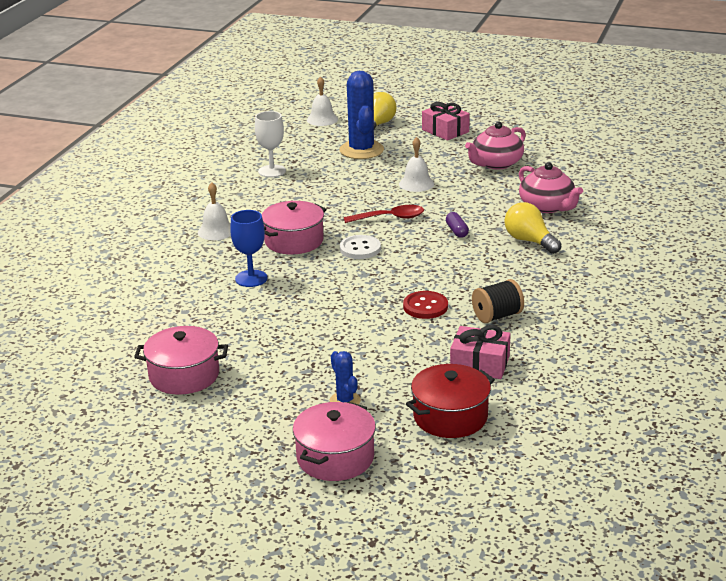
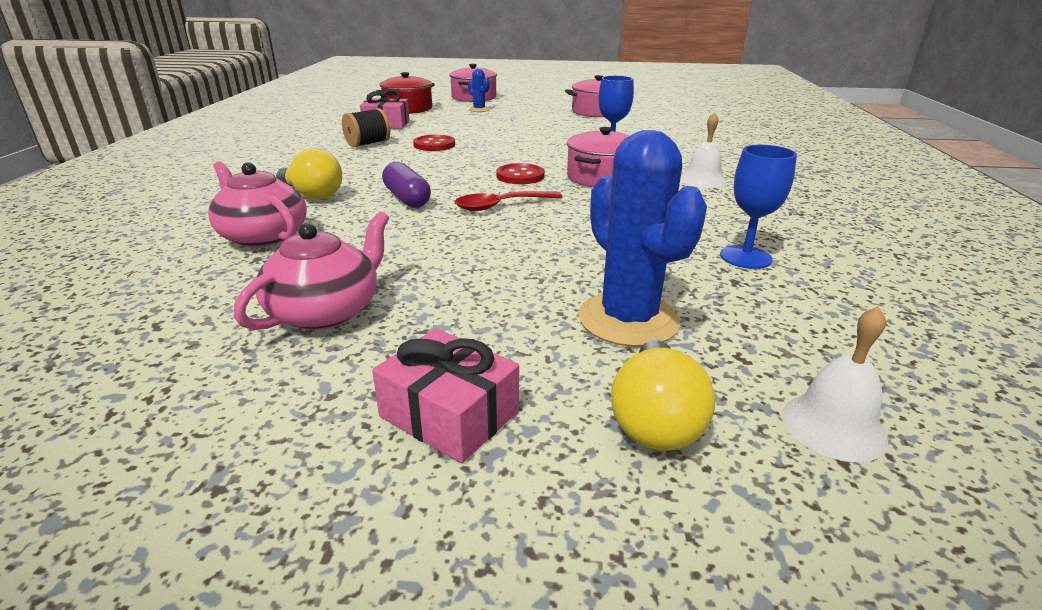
camera: 165 degrees right, 0 degrees up
(272, 171) = (745, 257): white goblet -> blue goblet
(360, 249) = (520, 176): white button -> red button
(416, 184) = (481, 255): white bell -> none
(456, 231) = (407, 198): purple capsule -> purple capsule, size x1.54

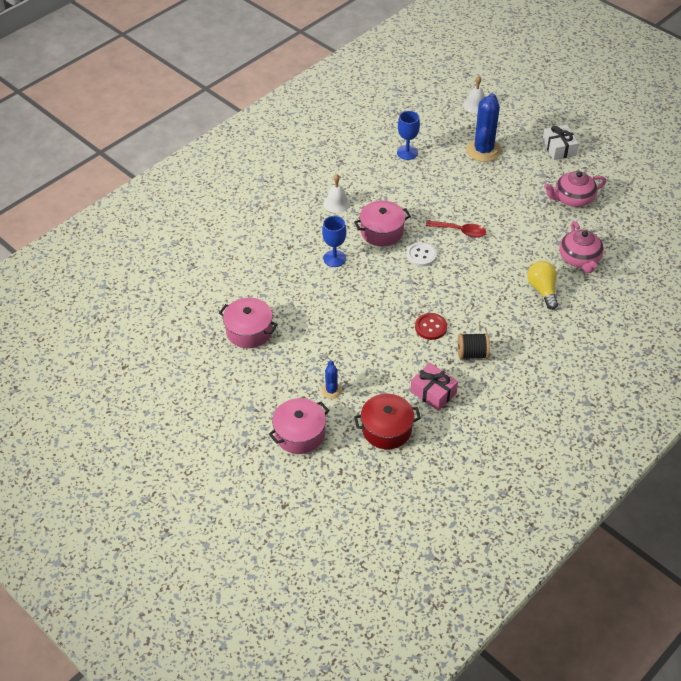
camera: 140 degrees left, 20 degrees up
(407, 198) = (498, 261): purple capsule -> none
(449, 414) = (559, 148): pink gift -> white gift
(520, 176) = (421, 255): red button -> white button
(655, 419) = (512, 125): yellow light bulb -> none

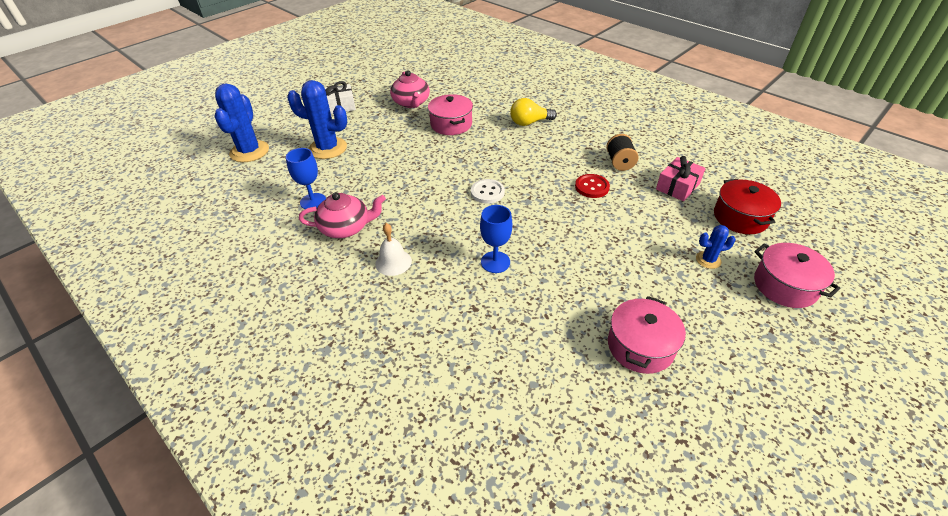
camera: 90 degrees left, 5 degrees down
(382, 231) = (449, 222): pink pot -> pink pot (451, 124)
(460, 231) = (451, 166): red spoon -> none
(475, 105) = (249, 151): white bell -> blue cactus
(579, 259) = (489, 103): pink teapot -> pink teapot (346, 227)

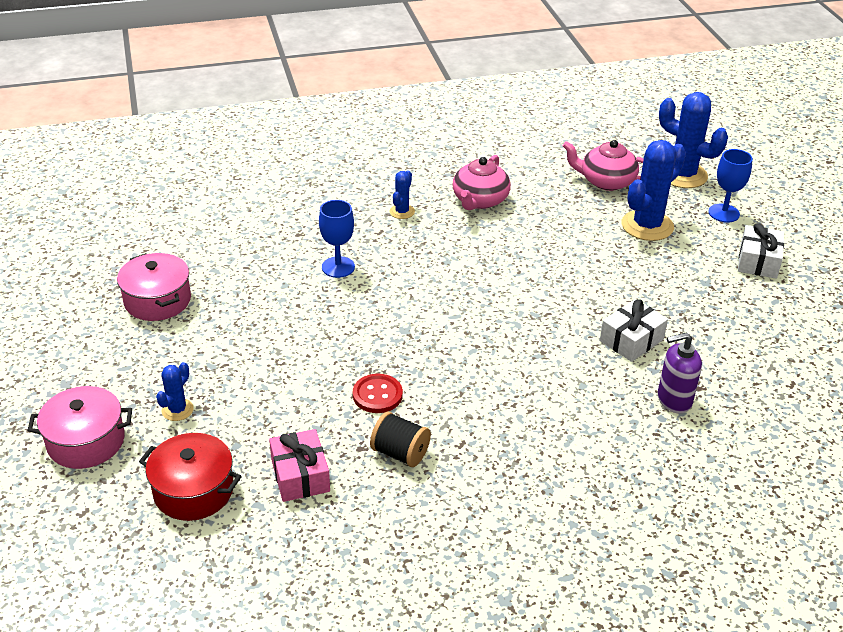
camera: 120 degrees right, 5 degrees down
(313, 201) = (543, 192): blue goblet -> blue goblet (723, 213)
(393, 262) = (402, 212): white bell -> blue cactus
(411, 103) = (725, 326): pink teapot -> pink teapot (606, 181)
(451, 124) = (631, 340): pink pot -> white gift
(485, 103) = (673, 400): none -> purple soap dispenser
(487, 192) = (449, 307): white button -> none
(529, 122) = (577, 418): yellow light bulb -> none

